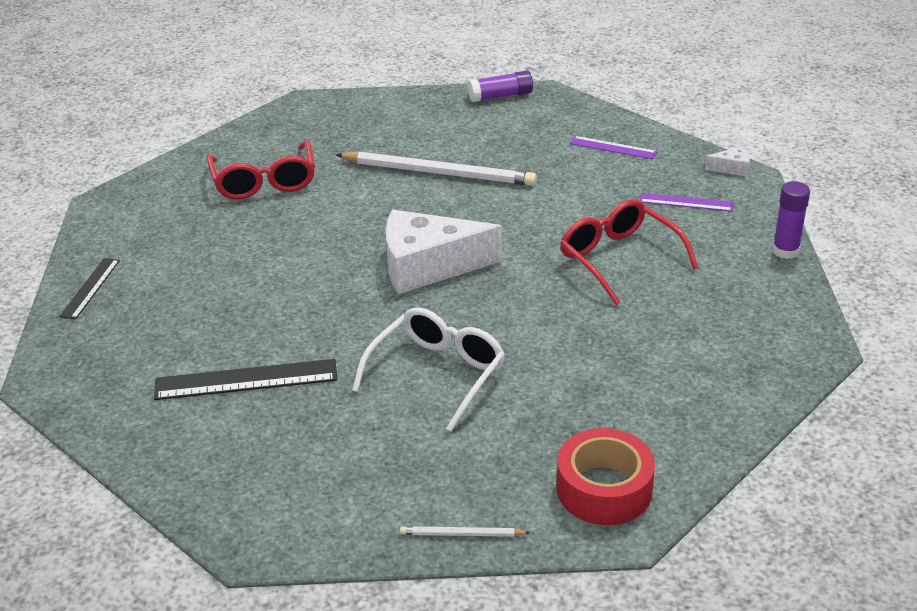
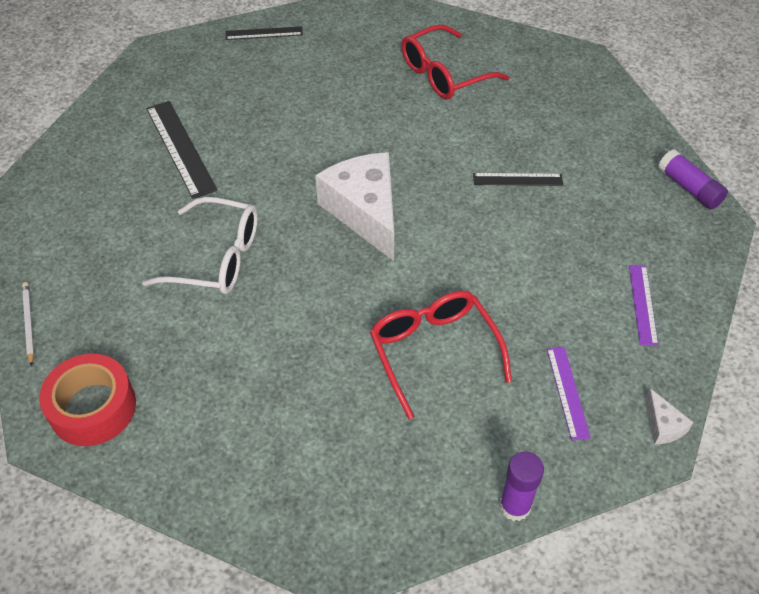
camera: 70 degrees right, 15 degrees up
(439, 173) = (517, 179): white pencil -> black ruler
(619, 259) = (434, 352): red glasses -> red glasses turned 60 degrees counterclockwise

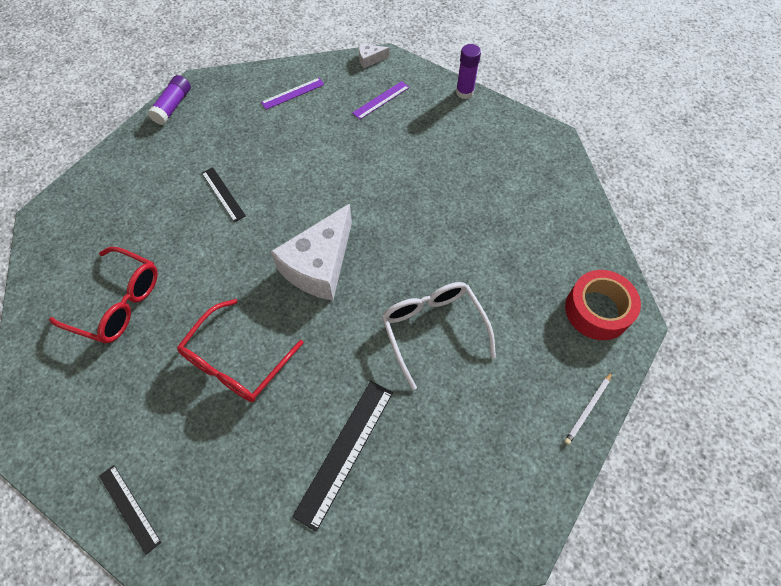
camera: 125 degrees left, 10 degrees up
(434, 352) = (404, 166): red glasses -> red glasses (237, 361)
(663, 425) = (370, 59): white cheese -> white cheese turned 135 degrees counterclockwise

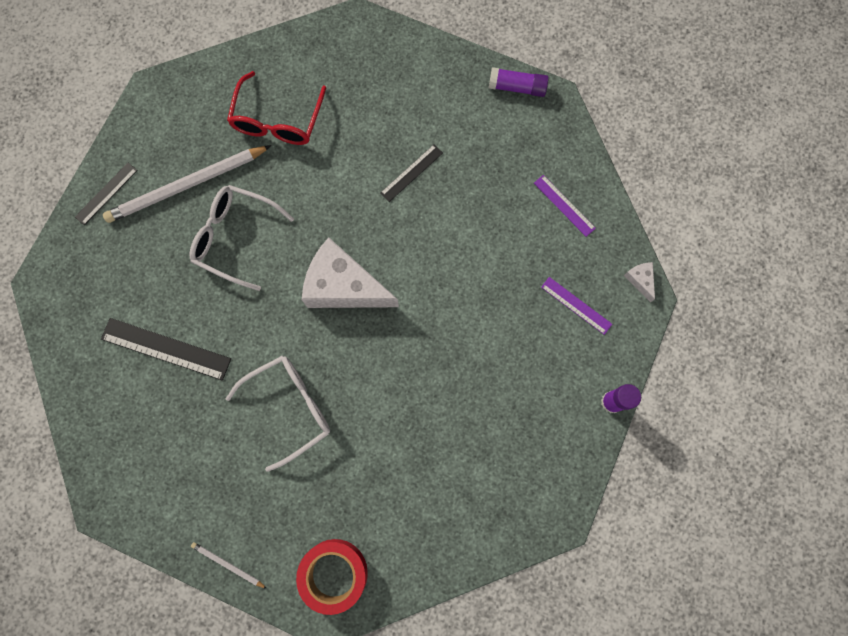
camera: 80 degrees right, 15 degrees up
(156, 407) = (186, 186): none -> white pencil
(237, 361) = (235, 238): red glasses -> white glasses

